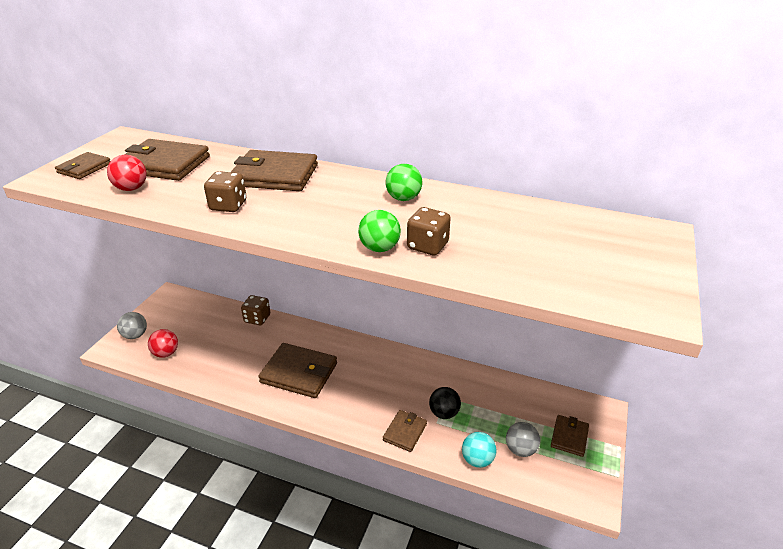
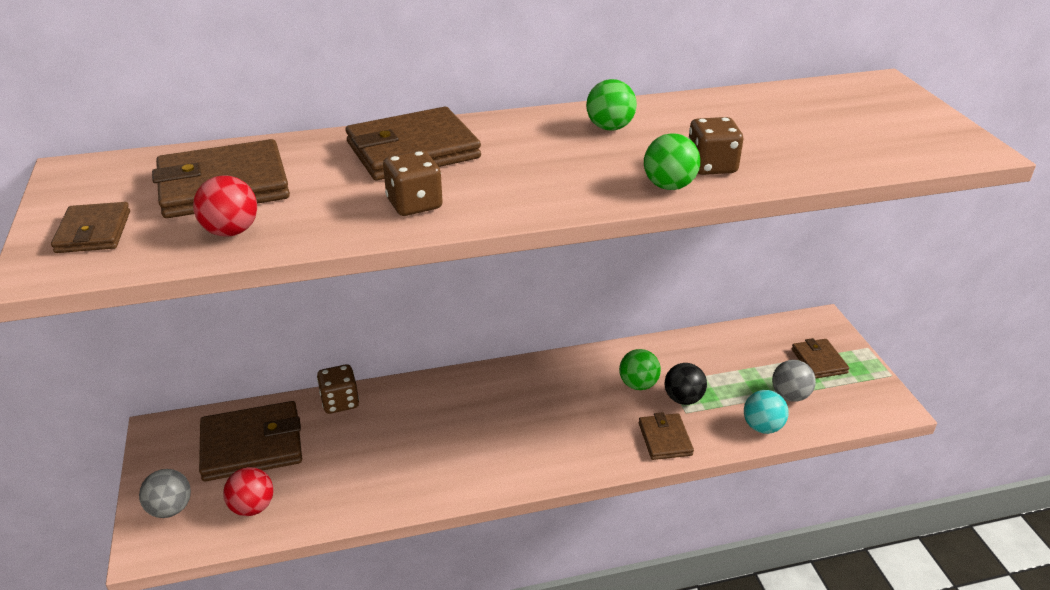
camera: 35 degrees left, 0 degrees up
(299, 373) = (473, 439): brown wallet -> brown wallet (252, 445)
(425, 389) = (638, 384): none -> green ball

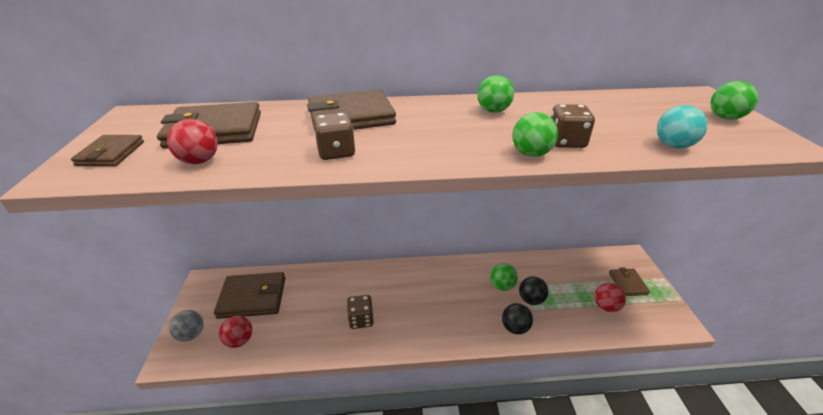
camera: 10 degrees right, 0 degrees up
(340, 402) = (312, 275): brown dice -> brown dice (361, 319)
(665, 439) = (515, 328): brown wallet -> black ball
(762, 427) = (584, 327): turquoise ball -> turquoise ball (673, 146)
(790, 395) = (606, 306): grey ball -> red ball
(909, 117) = (725, 118): none -> green ball

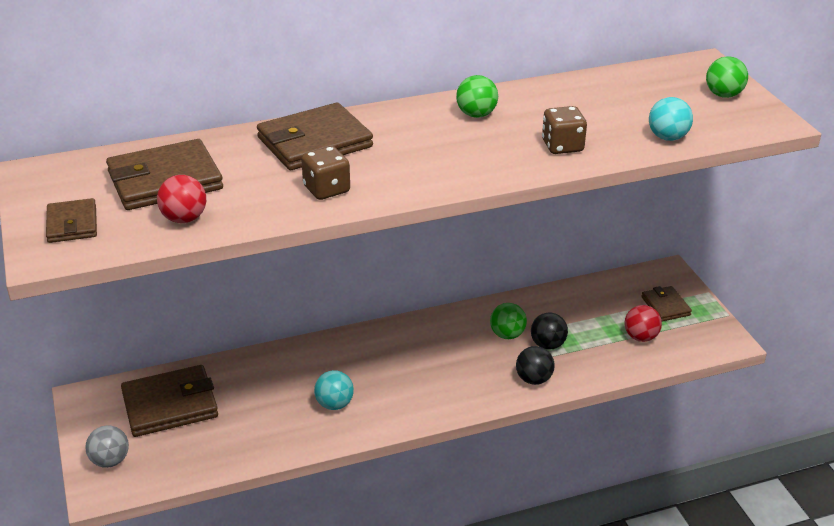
camera: 15 degrees left, 0 degrees up
(239, 341) = (182, 455): red ball -> none
(361, 319) = (334, 404): brown dice -> turquoise ball
(531, 154) = (529, 165): green ball -> none

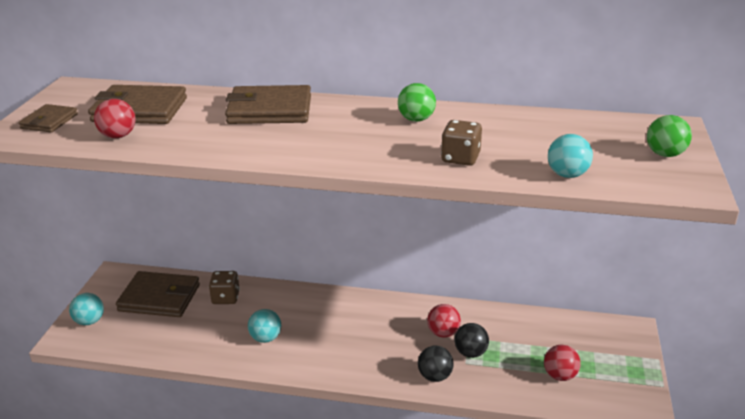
camera: 30 degrees right, 5 degrees down
(110, 461) = (89, 321): grey ball -> turquoise ball
(326, 189) = (236, 142): brown dice -> brown dice (225, 298)
(507, 335) = (443, 333): green ball -> red ball
(665, 306) = (605, 357): brown wallet -> none

